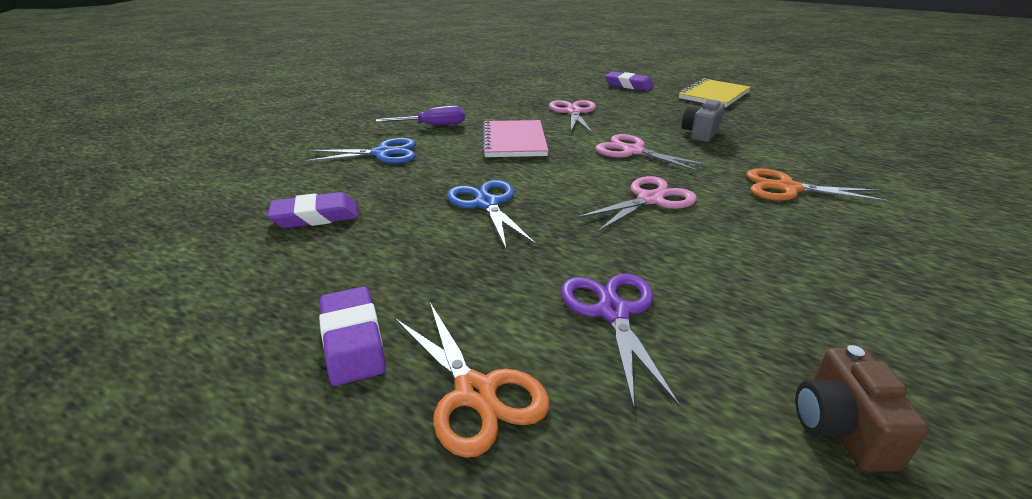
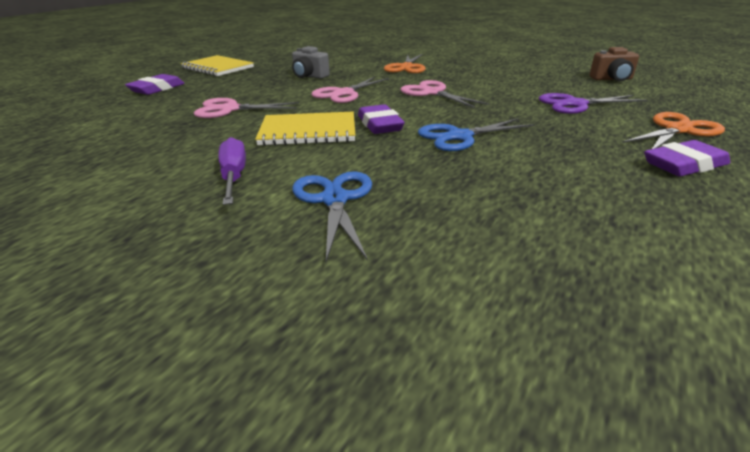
camera: 90 degrees left, 0 degrees up
(315, 216) = (528, 214): purple eraser -> purple eraser (380, 125)
(514, 141) = (308, 131): pink notebook -> yellow notebook

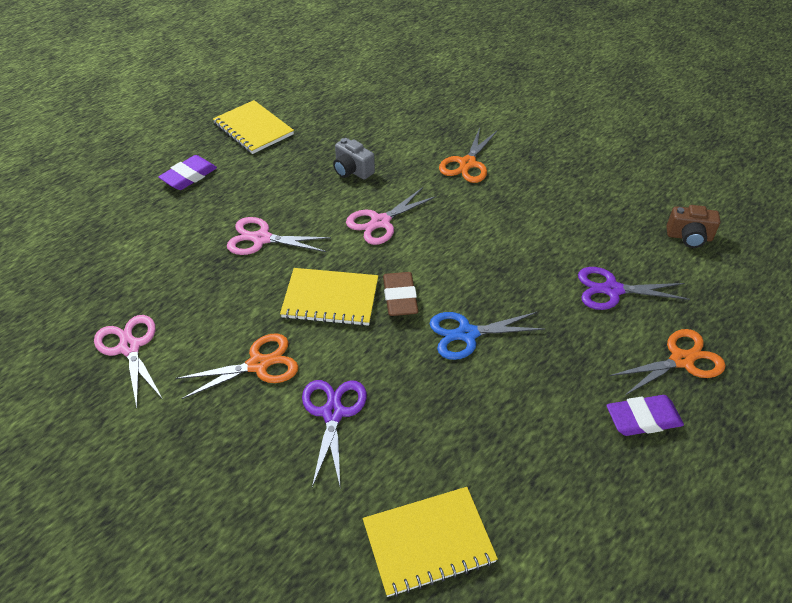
camera: 10 degrees right, 15 degrees up
(234, 176) = (258, 364): purple screwdriver -> orange scissors
(334, 200) = (333, 413): blue scissors -> purple scissors
(380, 125) = (400, 297): purple eraser -> brown eraser
(432, 93) = (474, 236): pink scissors -> pink scissors (129, 347)
(521, 296) = (428, 542): none -> yellow notebook

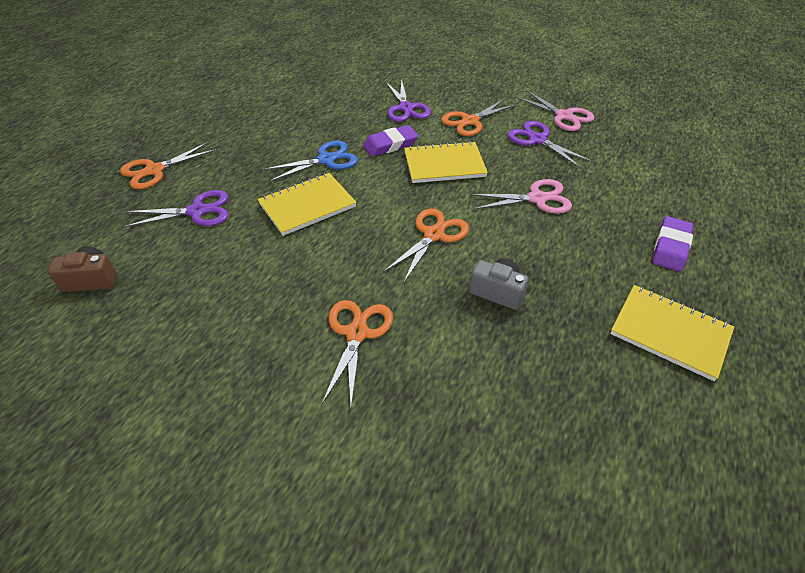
camera: 165 degrees right, 0 degrees up
(198, 313) = (537, 140): none -> purple scissors
(380, 222) = (433, 235): pink scissors -> orange scissors
(400, 297) = (388, 174): brown eraser -> none
(428, 542) = (332, 75): yellow notebook -> yellow notebook (307, 205)
(643, 419) = (198, 135): purple eraser -> purple eraser (390, 145)

